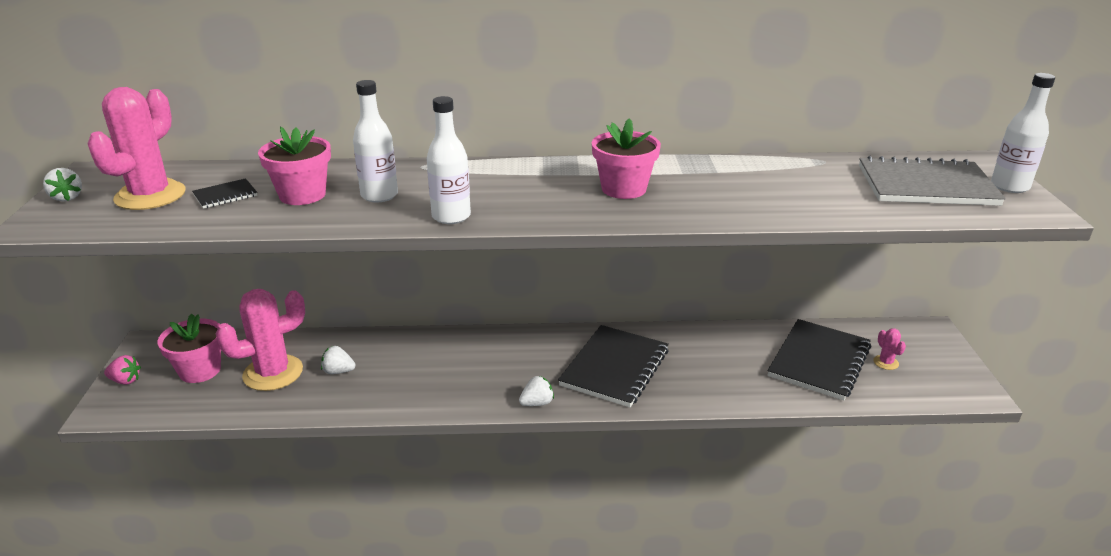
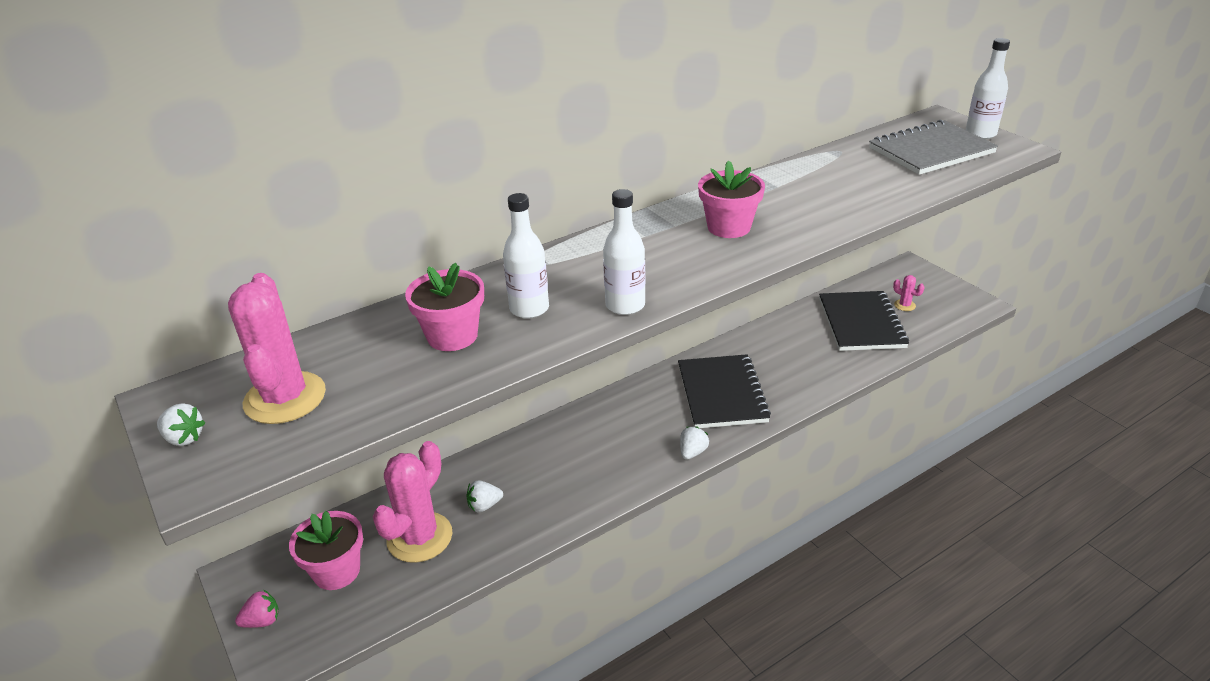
camera: 30 degrees left, 5 degrees up
(225, 195) = (370, 366): black notebook -> none

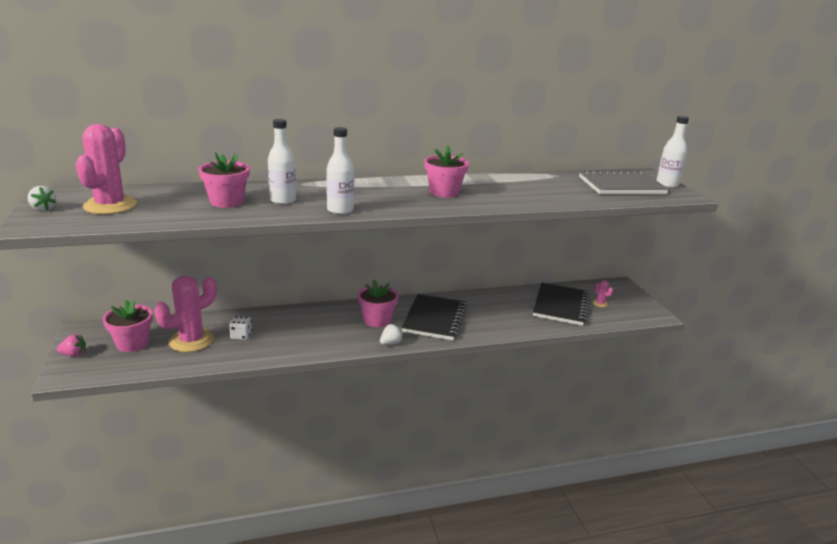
camera: 15 degrees right, 10 degrees down
(484, 505) = (241, 336): white strawberry -> white dice
(649, 419) = (377, 320): none -> pink flower pot

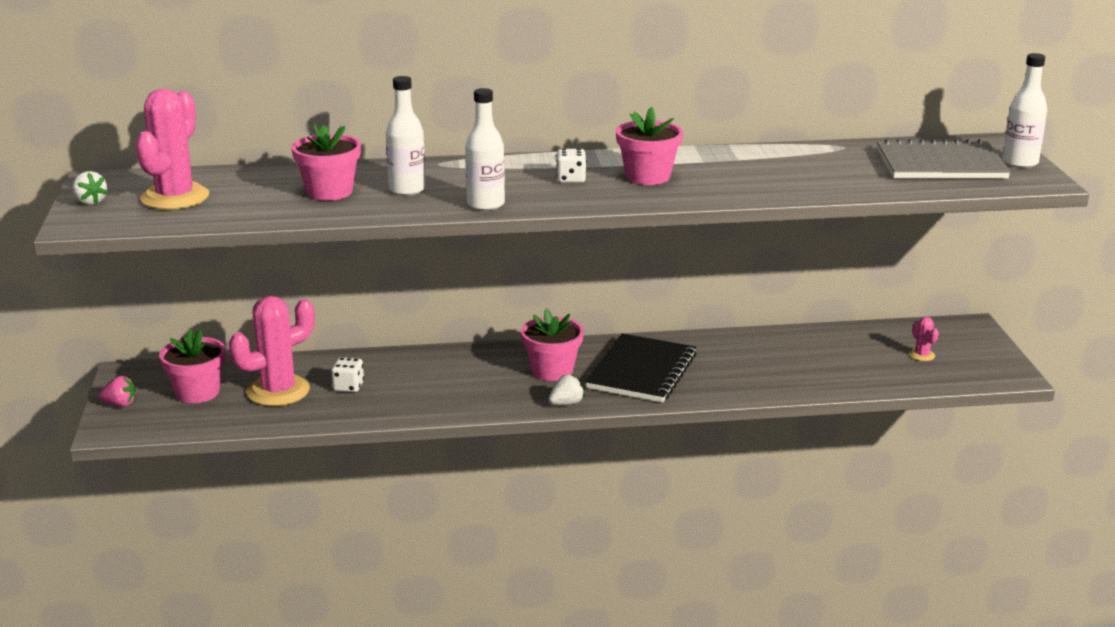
camera: 10 degrees right, 0 degrees up
(394, 194) = (571, 179): none -> white dice
(561, 305) = (853, 357): black notebook -> none

